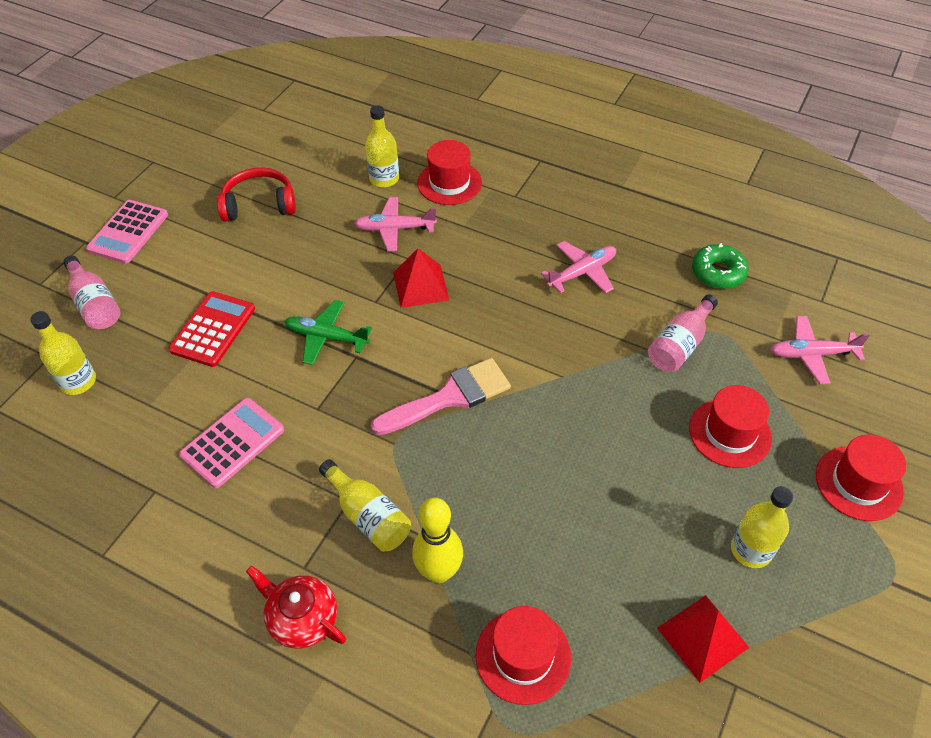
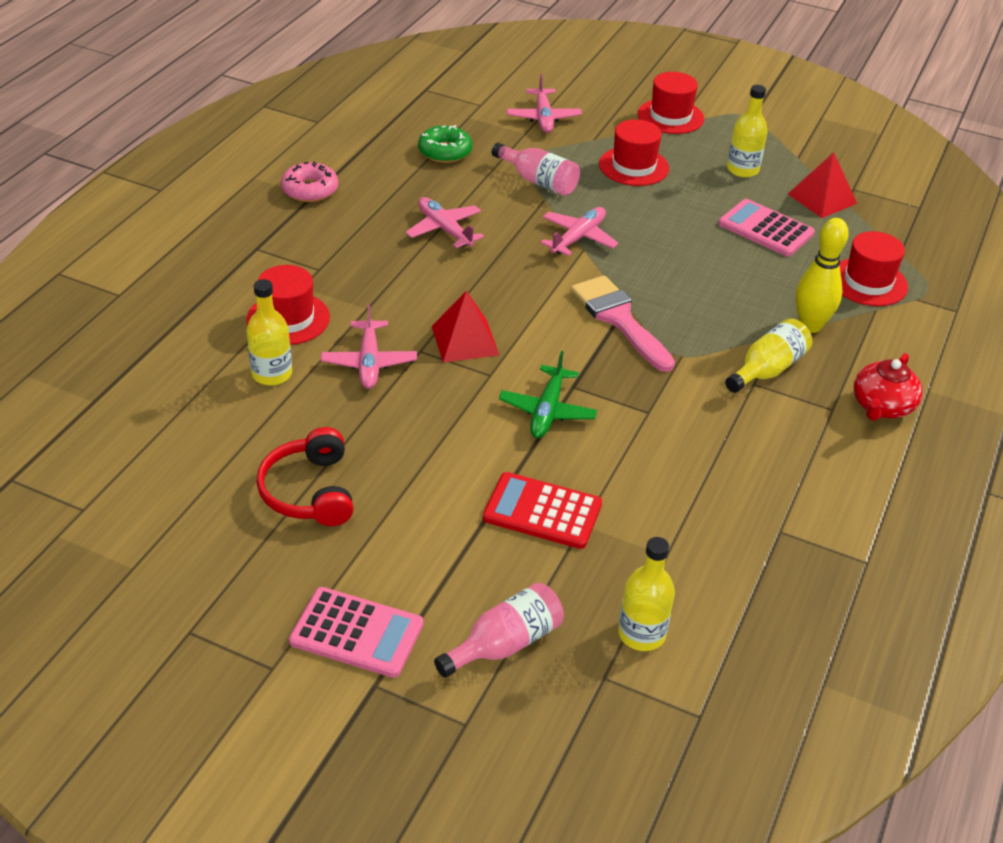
camera: 95 degrees left, 10 degrees down
(233, 443) = (705, 474): pink calculator -> pink calculator (765, 229)
(581, 373) = (578, 238): none -> pink plane
(630, 185) = (310, 190): none -> pink donut

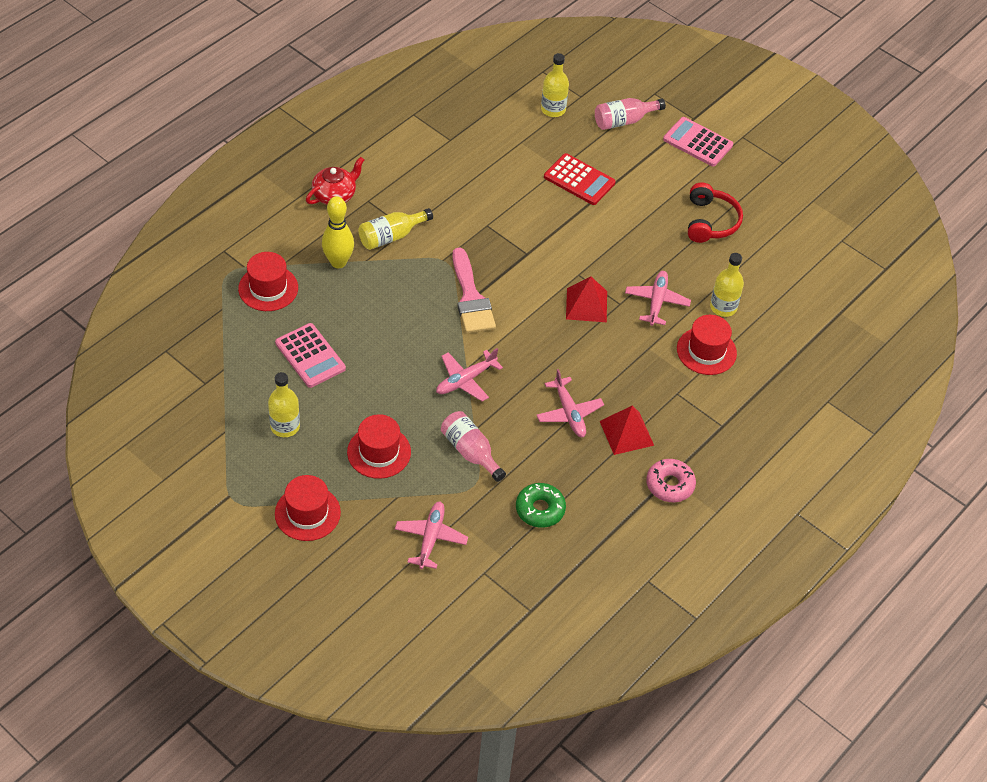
camera: 165 degrees left, 10 degrees up
(547, 411) = (551, 240): green plane -> none
(822, 198) = (240, 378): red pyramid -> red pyramid (626, 433)

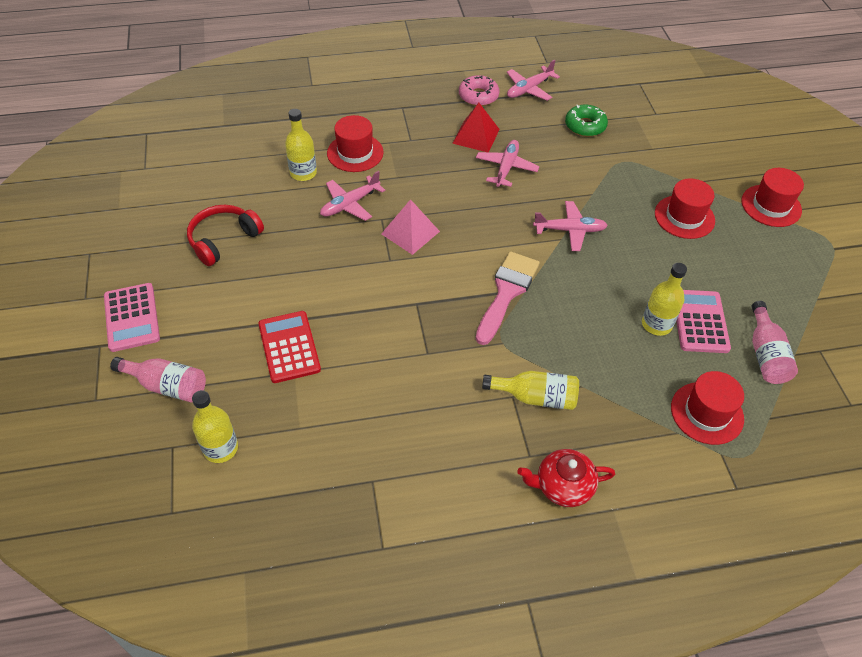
camera: 140 degrees left, 0 degrees up
(285, 426) = (757, 275): yellow bottle -> yellow bottle (656, 324)
(338, 262) = (612, 400): yellow bowling pin -> none
(430, 538) = (681, 147): pink plane -> pink plane (529, 89)
(470, 452) = (608, 181): pink bottle -> pink bottle (765, 354)
(586, 305) = (410, 232): red pyramid -> pink pyramid

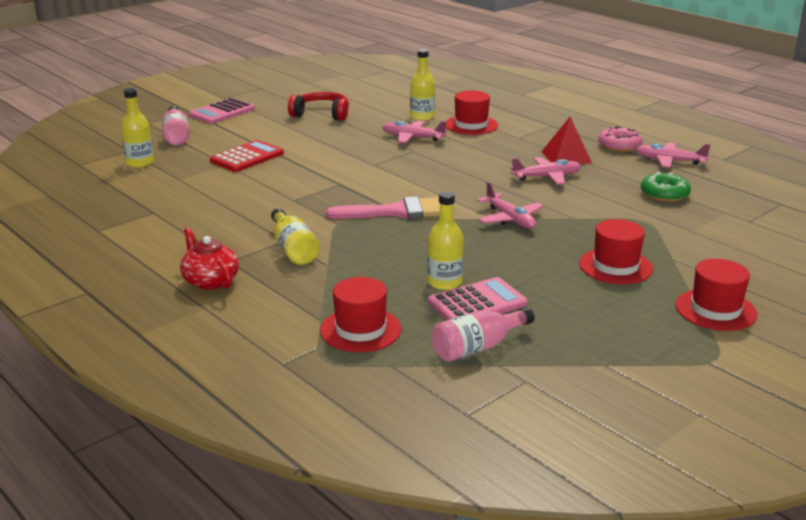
camera: 60 degrees right, 25 degrees down
(410, 232) = (413, 163): pink pyramid -> none

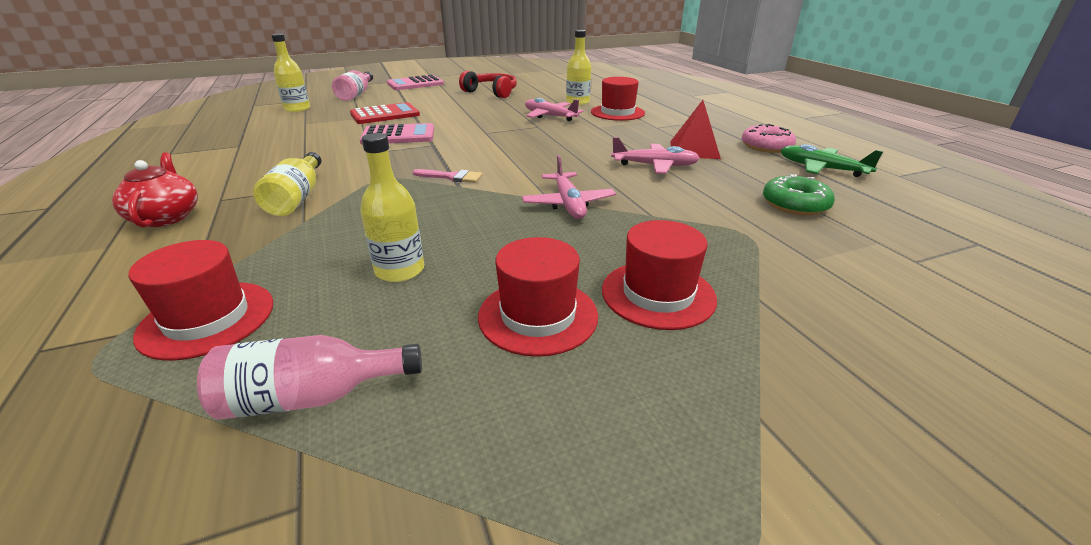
camera: 20 degrees right, 5 degrees up
(396, 212) = (452, 177): pink brush -> pink brush, size x0.52
(477, 303) = (404, 312): pink calculator -> pink calculator (398, 136)
(669, 161) = (821, 169): pink plane -> green plane
(715, 310) = (792, 425): red hat -> red hat (538, 315)

